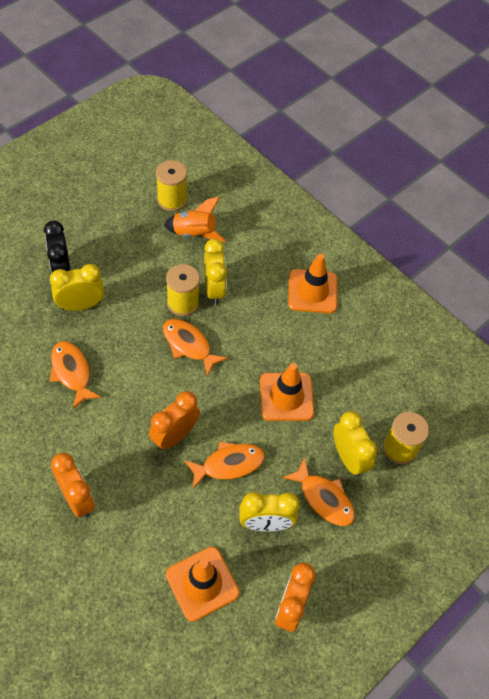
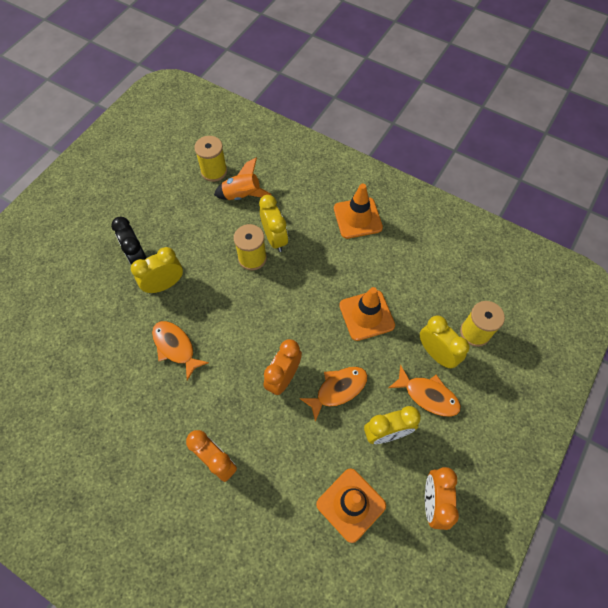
camera: 10 degrees left, 5 degrees up
(189, 345) = (269, 294): orange fish -> none

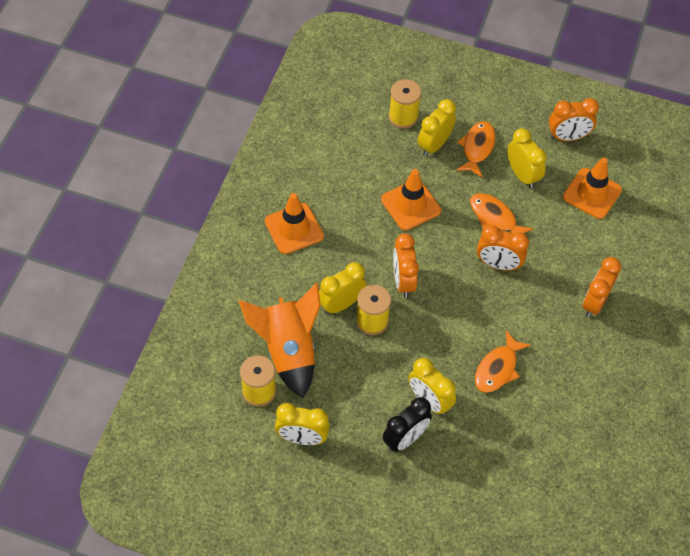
camera: 105 degrees left, 5 degrees down
(166, 191) = (302, 438): none -> yellow clock
(242, 195) = (288, 351): orange rocket -> orange rocket, size x1.62
(285, 290) = (403, 281): none -> orange clock

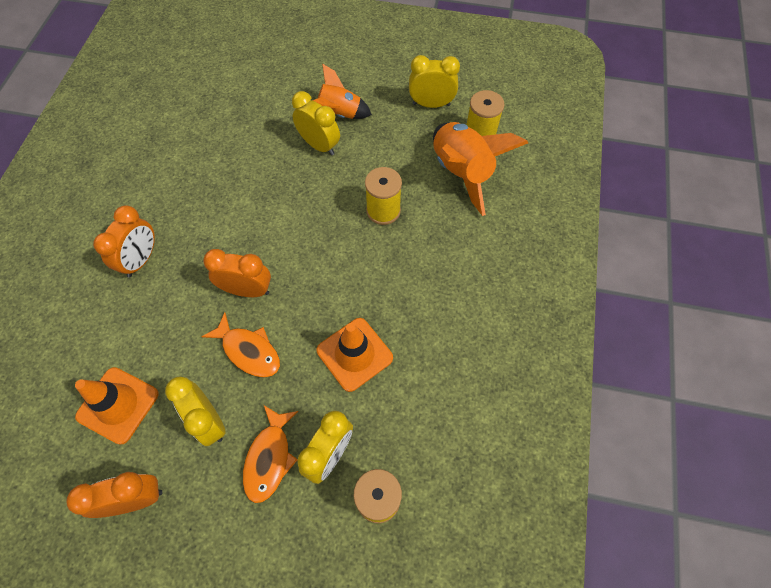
camera: 175 degrees right, 5 degrees up
(294, 229) = (489, 303): orange traffic cone -> none
(341, 304) = (418, 224): yellow clock -> none
(403, 281) = (355, 257): orange clock -> none
(405, 439) = (339, 114): black clock -> orange rocket
(497, 368) = (252, 181): orange fish -> none

